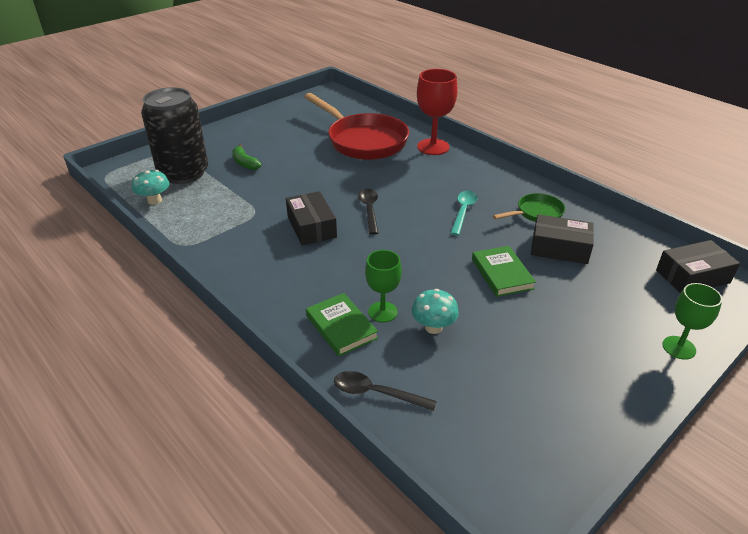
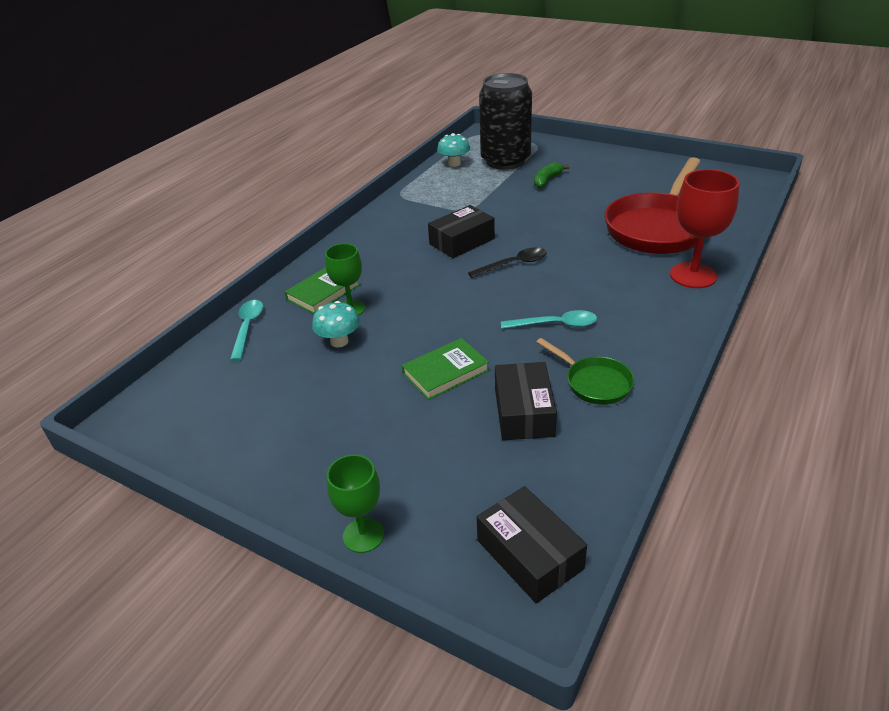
camera: 75 degrees right, 0 degrees up
(376, 393) = (248, 328): black spoon -> turquoise spoon

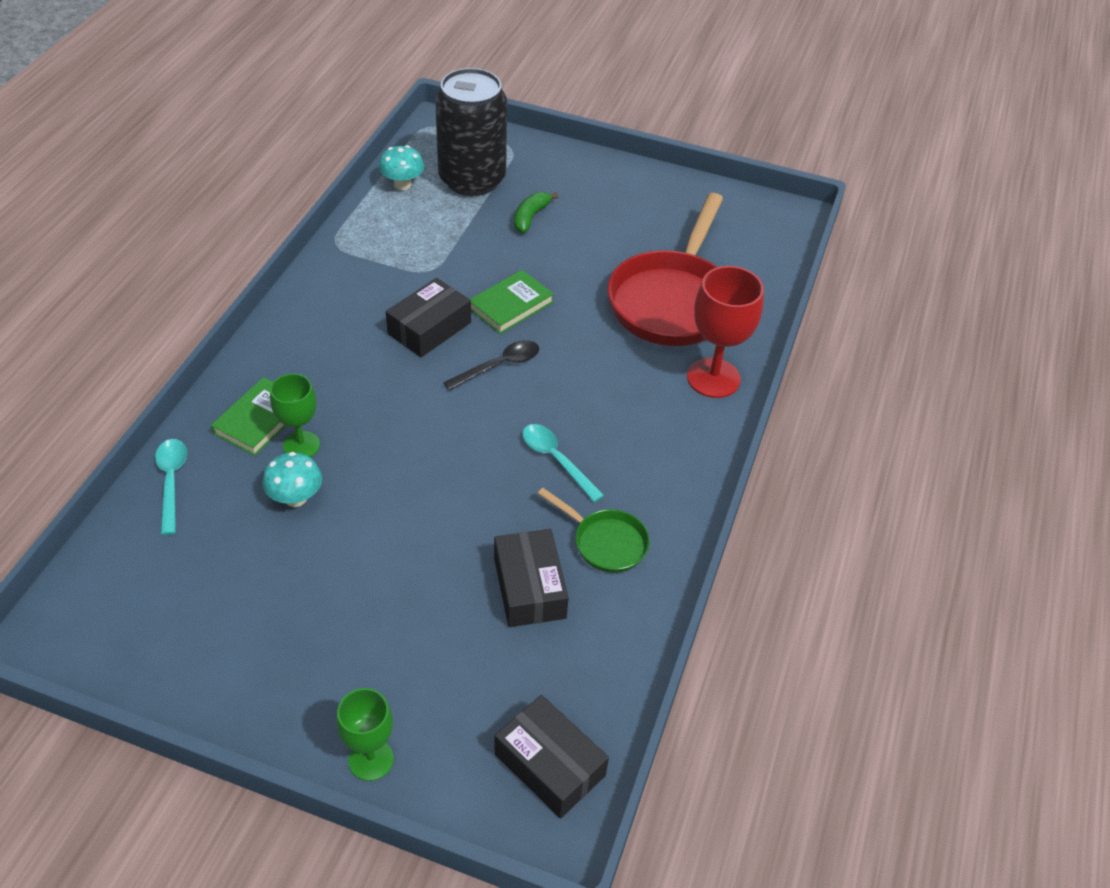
camera: 15 degrees left, 10 degrees up
(445, 372) = (434, 537): green book -> green book (511, 305)
(555, 324) = (556, 460): turquoise spoon -> turquoise spoon turned 120 degrees counterclockwise

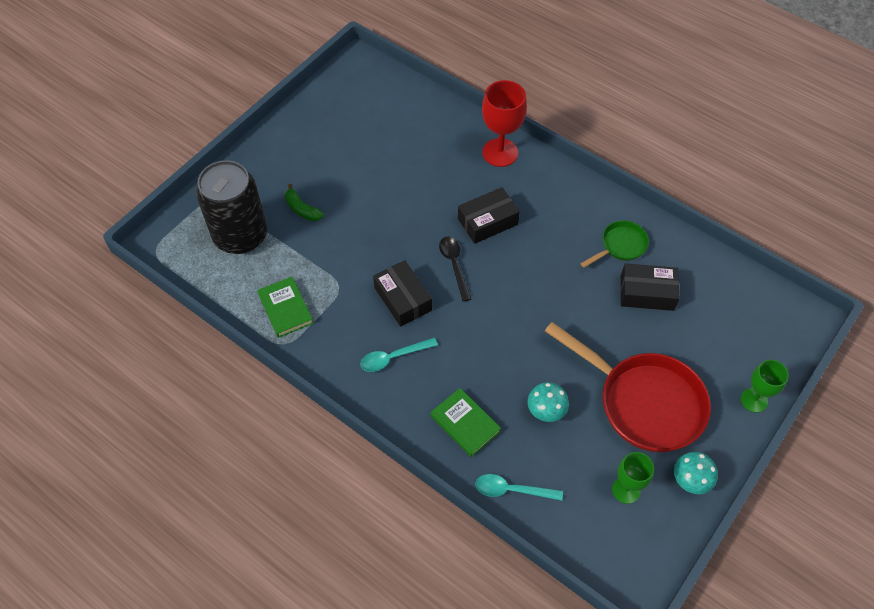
camera: 70 degrees left, 10 degrees up
(301, 445) = (497, 400): green goblet -> green goblet (626, 490)
(402, 184) = (227, 283): turquoise mushroom -> turquoise mushroom (690, 480)
(511, 305) = (395, 244): green book -> green book (285, 309)
(549, 765) = (767, 312): black box -> black box (487, 222)
(556, 460) = (548, 254): turquoise spoon -> turquoise spoon (393, 357)
(672, 301) = (422, 152): red pan -> red pan (643, 402)

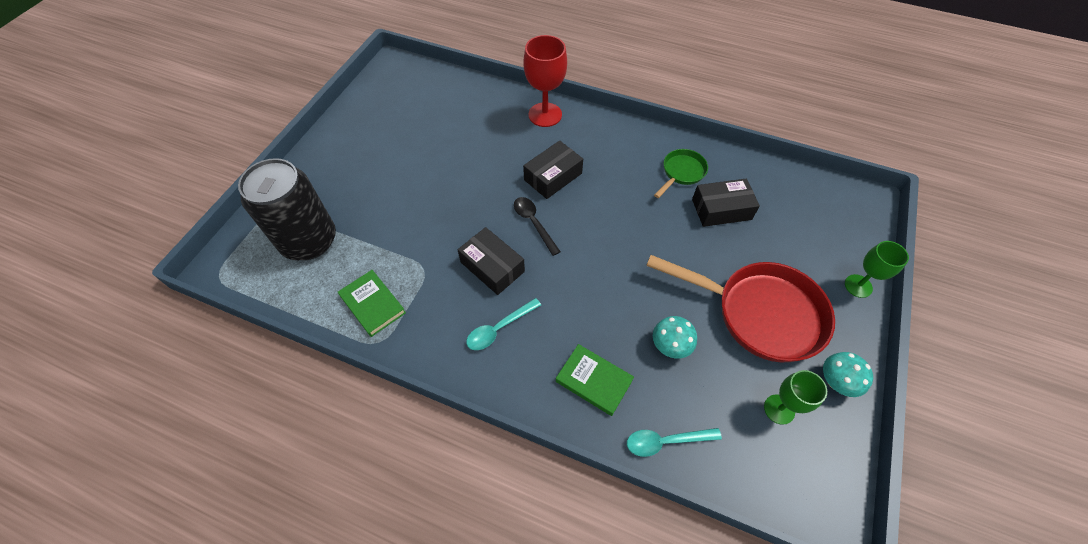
camera: 15 degrees left, 0 degrees up
(302, 209) = (368, 202): green banana -> none

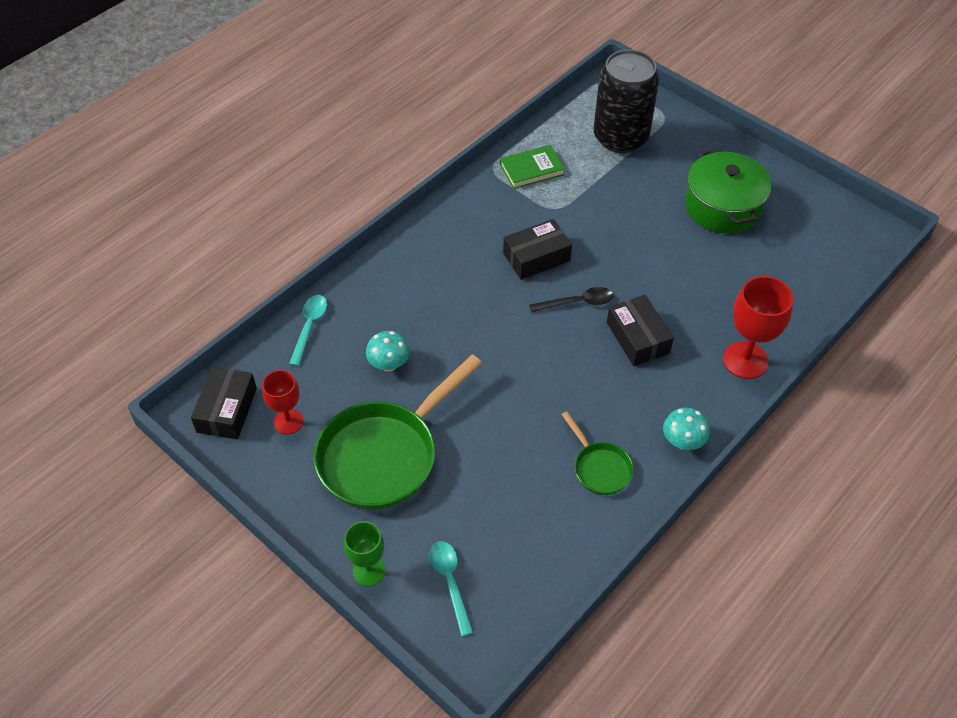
camera: 110 degrees right, 5 degrees down
(387, 152) = (722, 206): none -> green pot
(499, 328) = (468, 246): turquoise spoon -> turquoise spoon (450, 582)
(594, 380) = (386, 297): green book -> none
(721, 209) = (528, 484): black box -> black box (227, 410)
(759, 313) = (384, 455): red pan -> green pan
(779, 409) = (288, 421): green goblet -> red goblet
(836, 382) = (285, 483): turquoise mushroom -> turquoise mushroom (683, 441)

